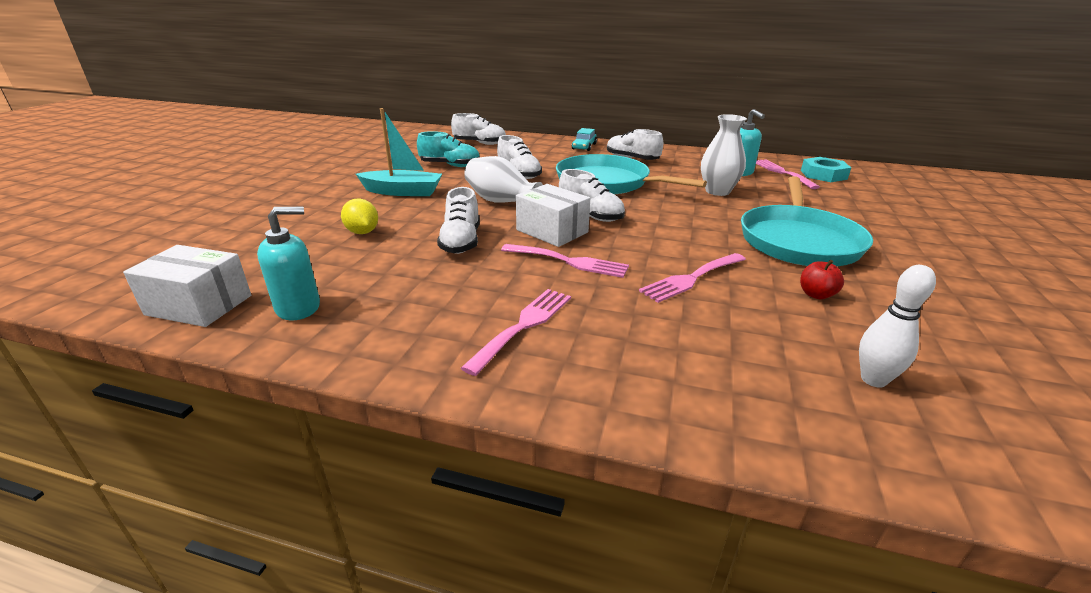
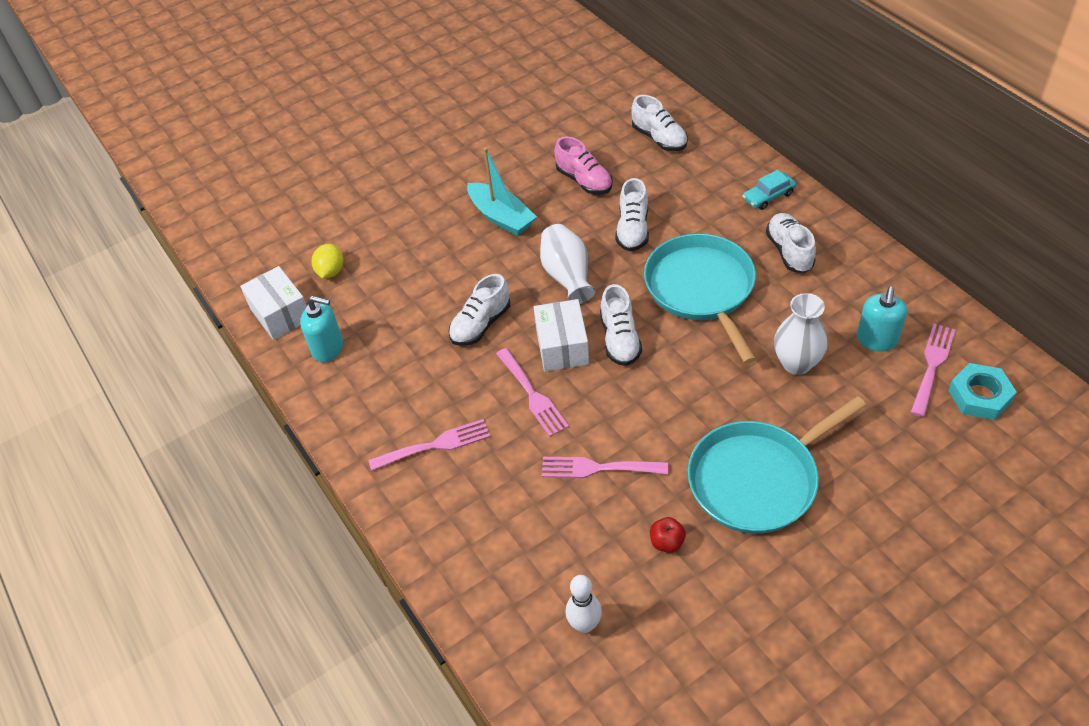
camera: 45 degrees right, 20 degrees up
(362, 232) = (424, 272): yellow lemon -> yellow lemon (331, 271)
(450, 165) = (584, 181): turquoise shoe -> pink shoe

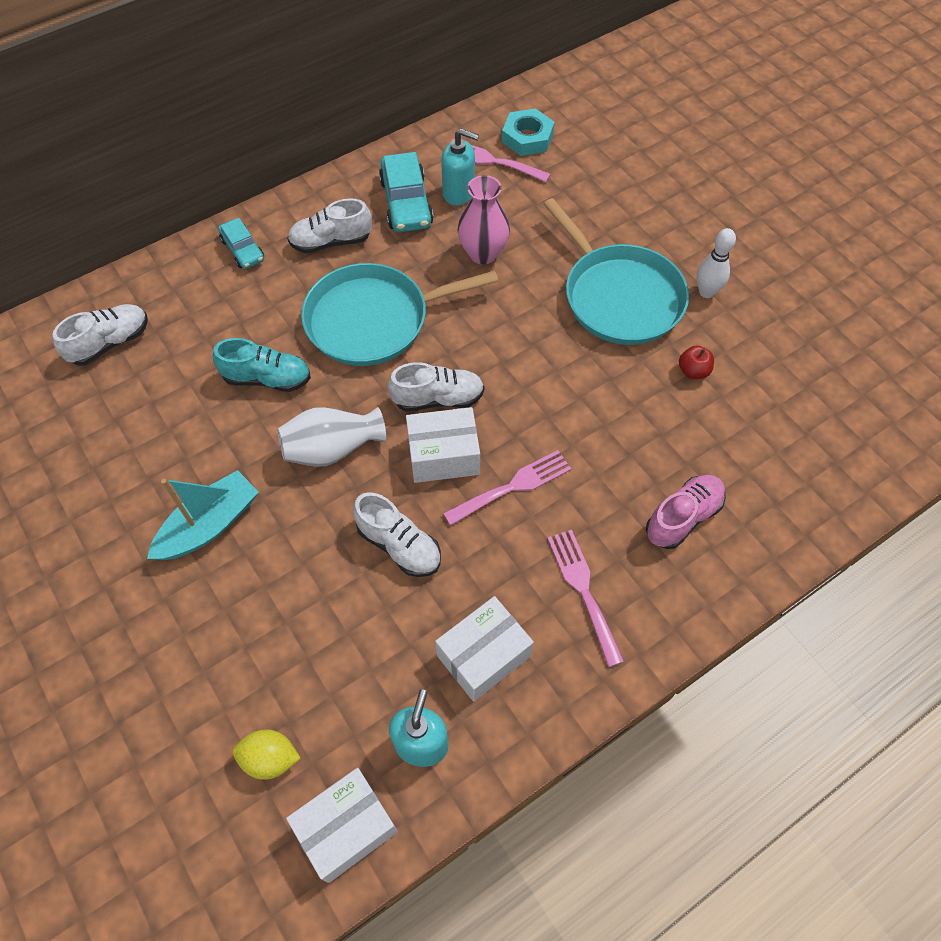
camera: 95 degrees left, 10 degrees up
(387, 381) = (483, 656): none -> white box
(584, 181) = (165, 427): pink shoe -> pink shoe (683, 517)
(584, 625) = (788, 441): white bowling pin -> white bowling pin (706, 292)
(598, 468) = (611, 425): pink fork -> none
(632, 230) = (267, 378): white shoe -> turquoise shoe
(796, 363) = (483, 253): white vase -> pink vase
(852, 300) = (406, 202): none -> turquoise car

